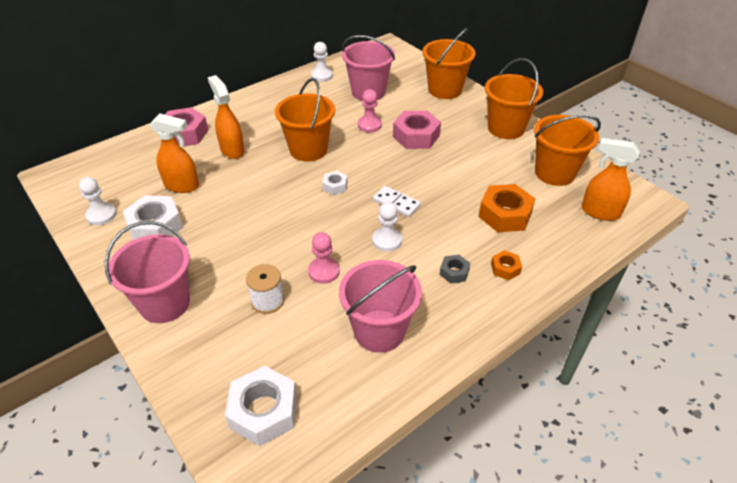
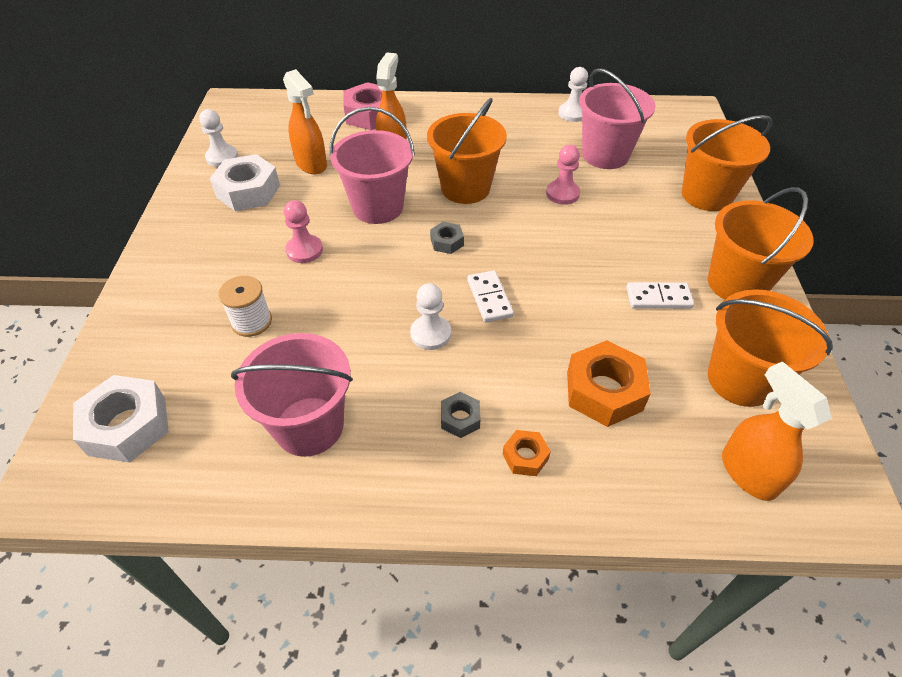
camera: 40 degrees right, 5 degrees up
(165, 303) = (175, 267): pink bucket -> pink bucket (378, 207)
(324, 271) = (332, 326): pink pawn -> pink pawn (304, 250)
(335, 186) = (447, 242): white nut -> grey nut
(416, 136) = (603, 234): pink nut -> none
(479, 155) = (658, 298): none -> white domino

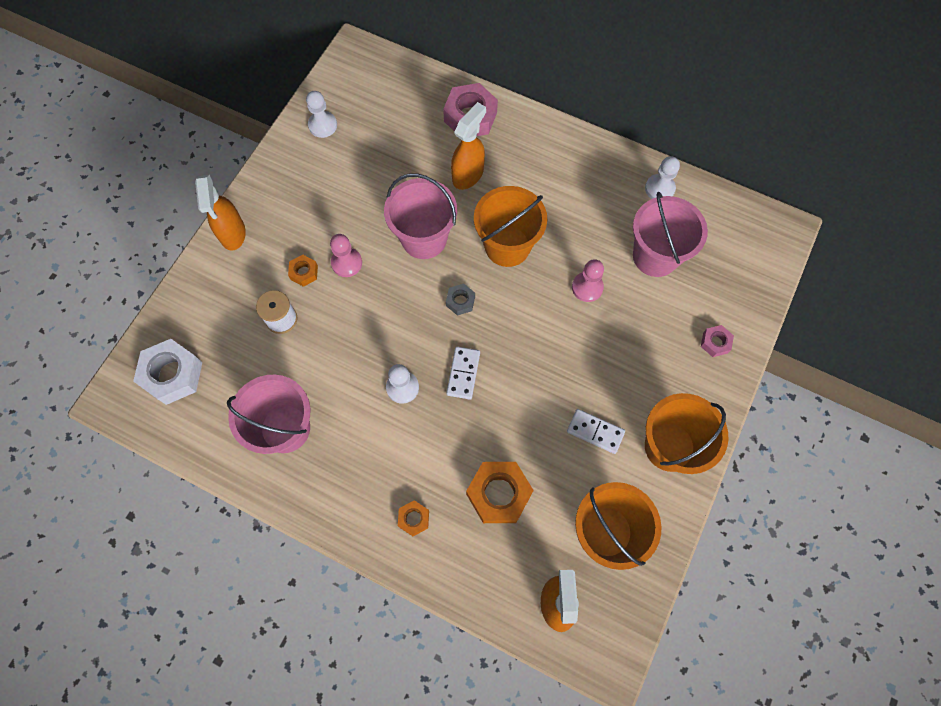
camera: 25 degrees right, 20 degrees up
(248, 191) = (329, 177): white nut -> none
(259, 273) = (304, 272): none -> orange nut
(311, 164) = (392, 164): orange spray bottle -> orange spray bottle (232, 234)
(460, 418) = (386, 469): grey nut -> none
(707, 195) = (715, 343): orange bucket -> pink nut

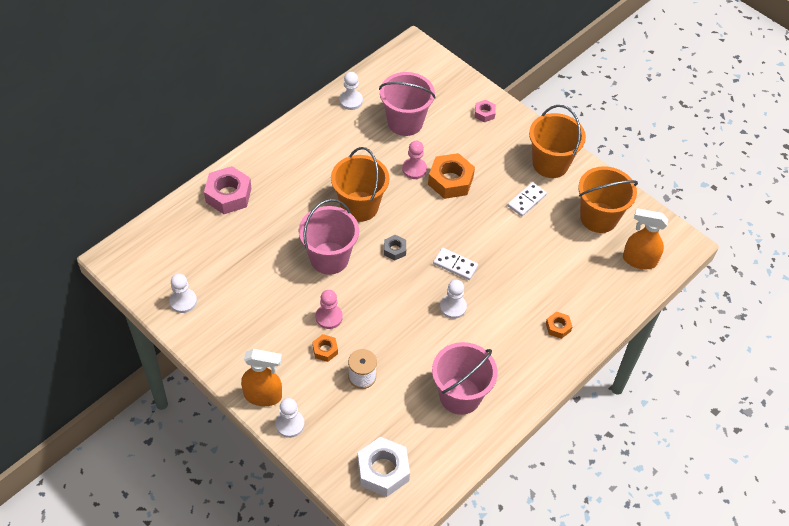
camera: 75 degrees left, 15 degrees down
(206, 269) = (290, 424): none -> white pawn
(468, 175) = (283, 212): orange spray bottle -> none
(499, 494) = (554, 270): orange nut -> orange nut (450, 181)

